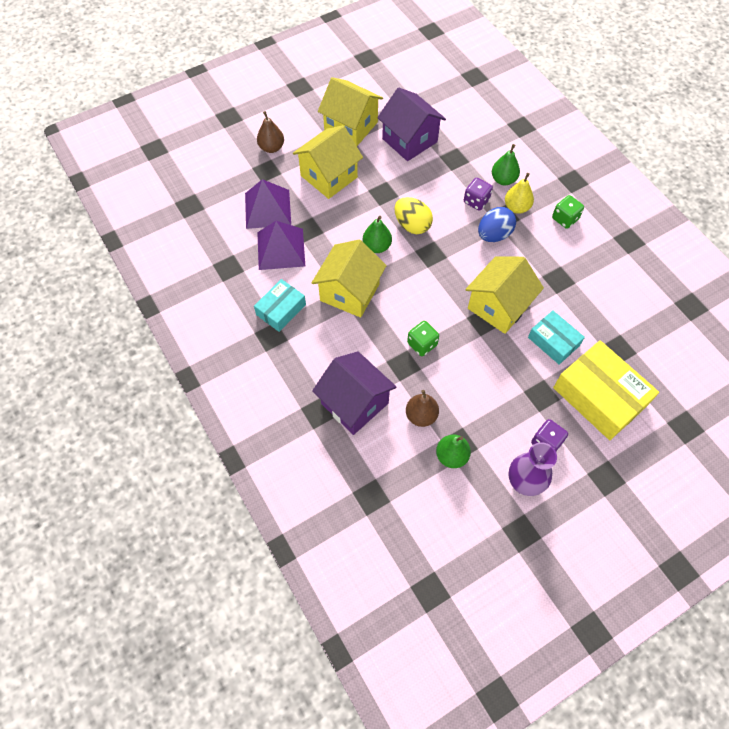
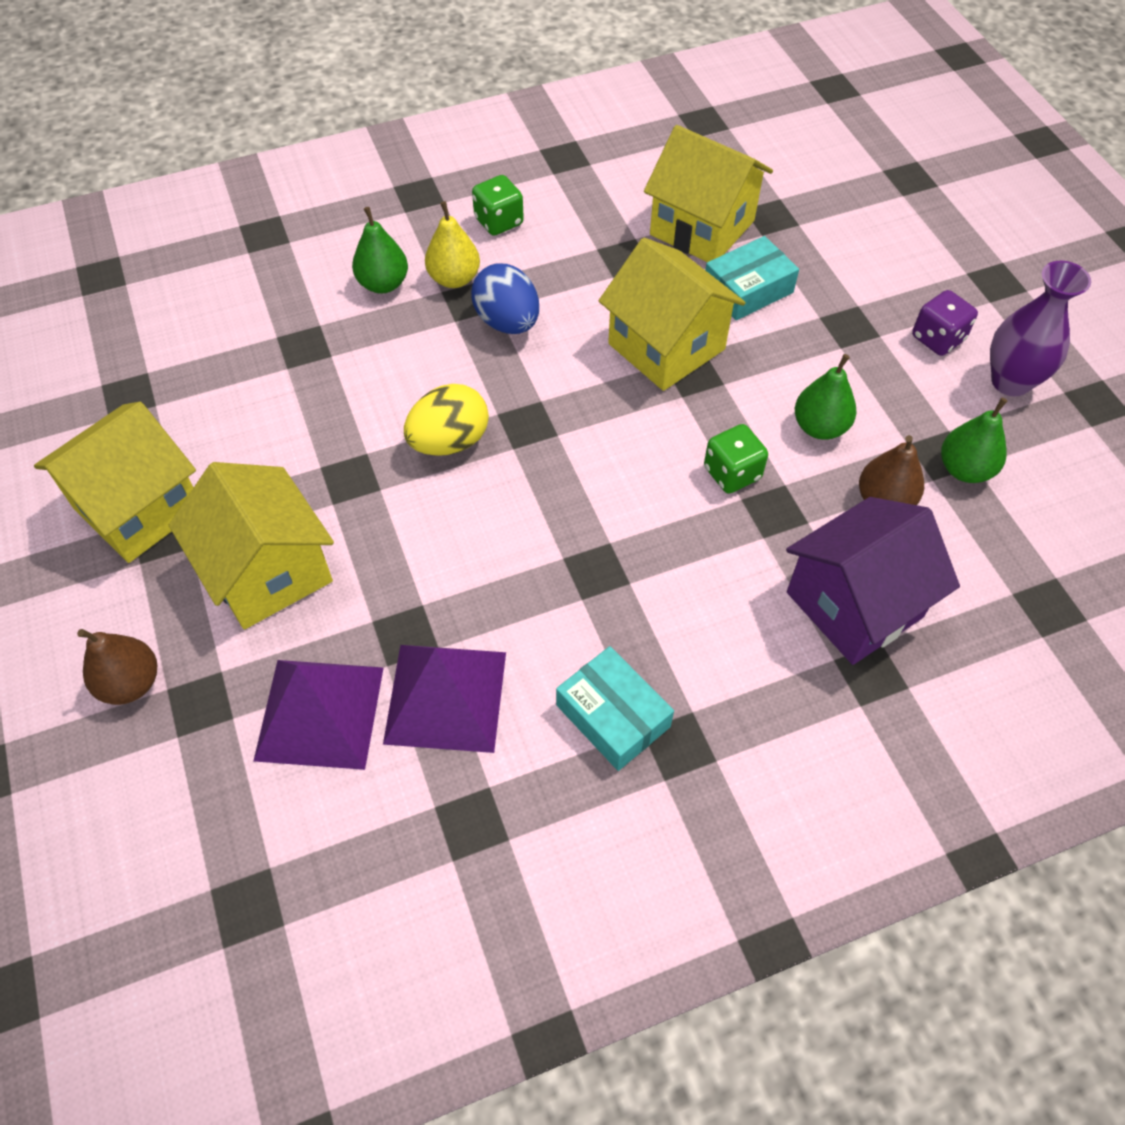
camera: 80 degrees left, 5 degrees down
(349, 292) = (592, 576): yellow house -> yellow house (702, 228)
(377, 246) = (487, 510): green pear -> green pear (820, 427)
(409, 140) = (225, 409): purple house -> none
(476, 201) = (421, 332): purple dice -> none
(599, 396) = (855, 257): yellow box -> none

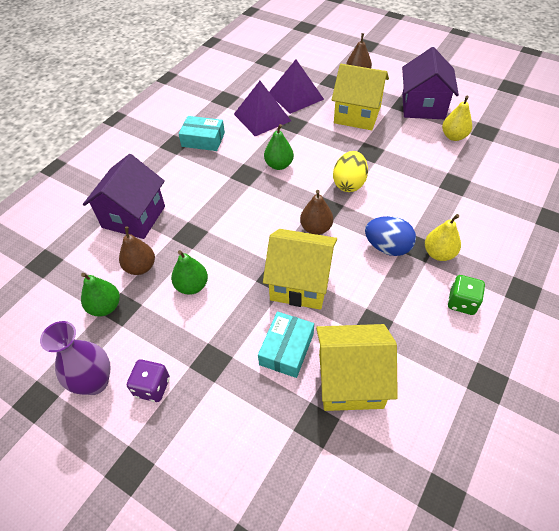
camera: 145 degrees right, 5 degrees down
(139, 508) = (423, 106): yellow house -> purple house
(187, 417) = (453, 136): none -> yellow pear
(383, 284) = (465, 230): green pear -> green pear (279, 165)
(574, 403) = (316, 228): none -> brown pear
(732, 473) = (219, 239): green dice -> none

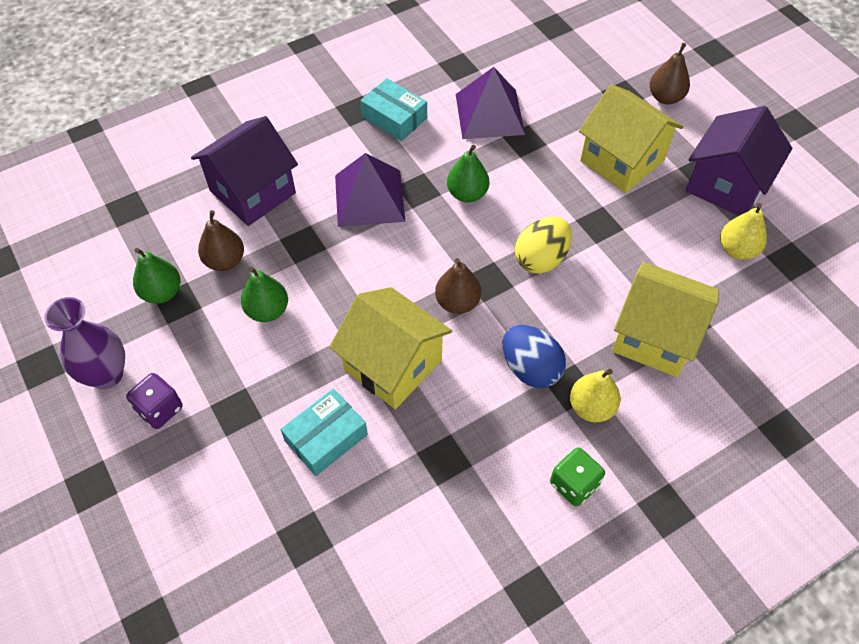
camera: 25 degrees right, 5 degrees up
(295, 96) = (555, 98): purple pyramid -> purple pyramid (369, 198)
(350, 380) = (373, 509): yellow house -> yellow house (654, 337)

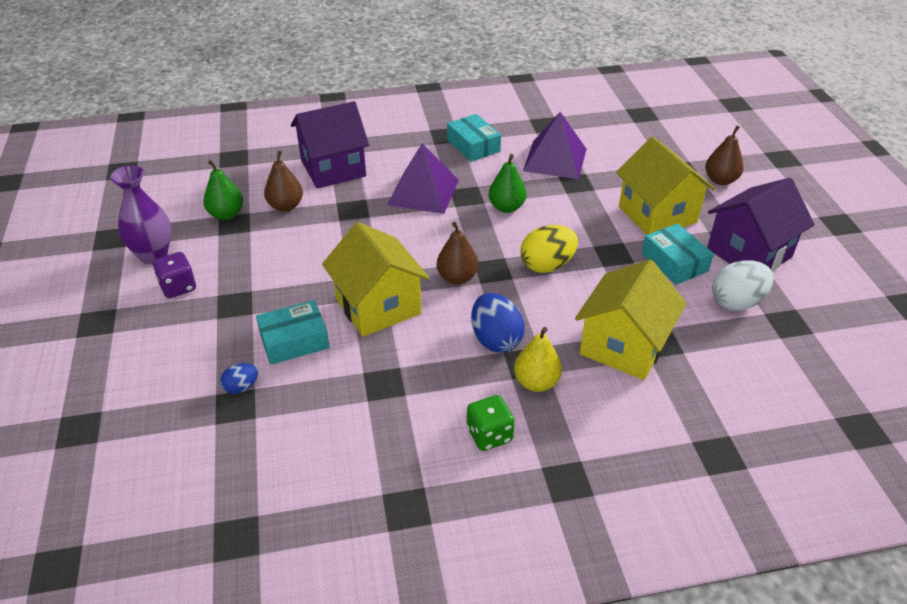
camera: 20 degrees right, 15 degrees down
(267, 310) = (299, 245): green pear -> none
(299, 514) = (241, 387): none -> blue egg
(654, 337) = (623, 346): yellow house -> yellow house turned 75 degrees clockwise
(661, 218) = (674, 262): none -> turquoise box
(737, 250) = (737, 302): yellow pear -> white egg

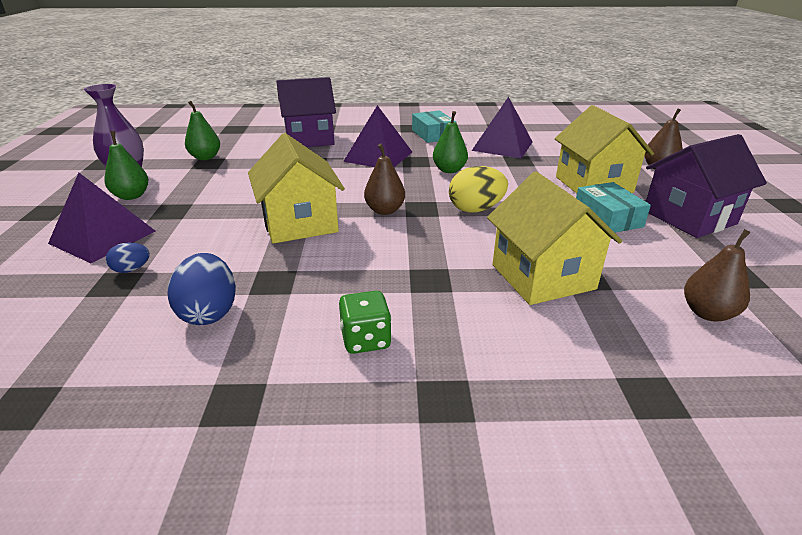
camera: 10 degrees right, 10 degrees down
(178, 287) = (131, 196): purple dice -> green pear
(185, 350) = (102, 237): none -> purple pyramid
(285, 206) = (257, 156): brown pear -> brown pear (707, 313)
(294, 341) = (206, 240): turquoise box -> none
(495, 339) = (405, 258): blue egg -> blue egg (209, 312)
(536, 382) = (436, 297): yellow pear -> none
(623, 346) = (542, 277): yellow house -> yellow house turned 60 degrees counterclockwise
(737, 302) = (676, 253): white egg -> none

